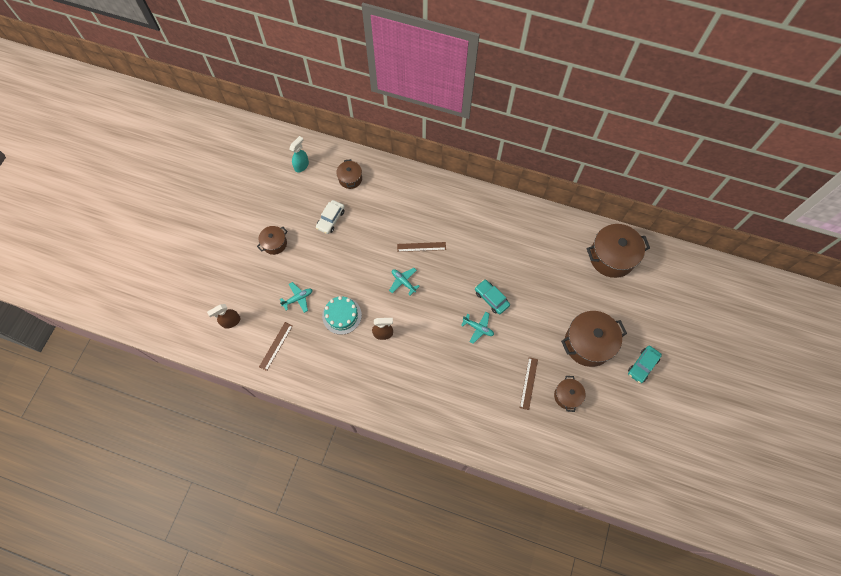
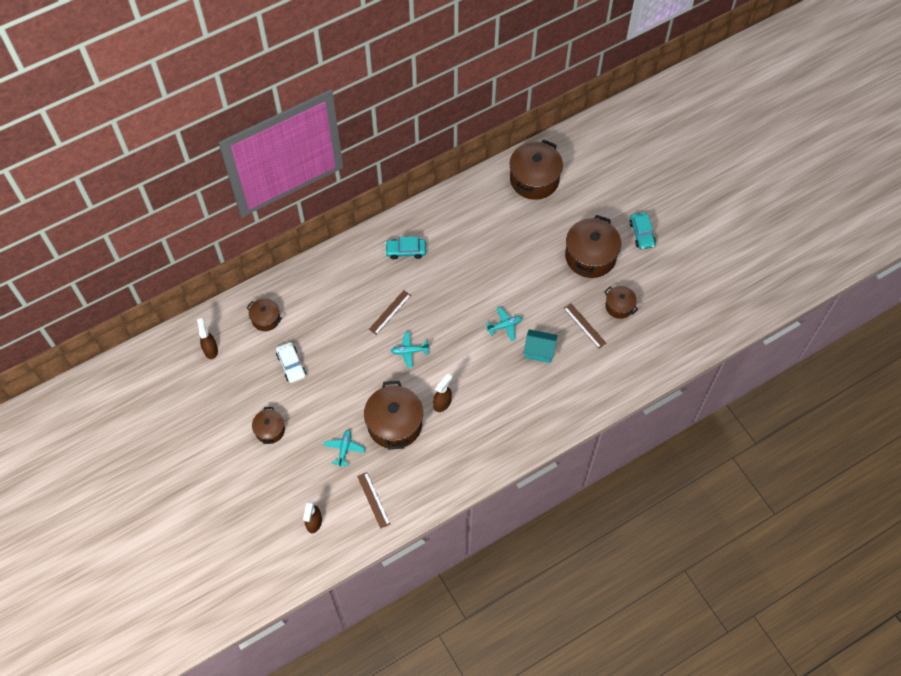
camera: 50 degrees left, 5 degrees down
(302, 166) = (210, 349): turquoise spray bottle -> brown spray bottle
(342, 315) = (394, 424): turquoise cake -> brown pot
(480, 367) = (539, 351): none -> turquoise house
(491, 298) = (488, 295): turquoise car -> turquoise car (406, 251)

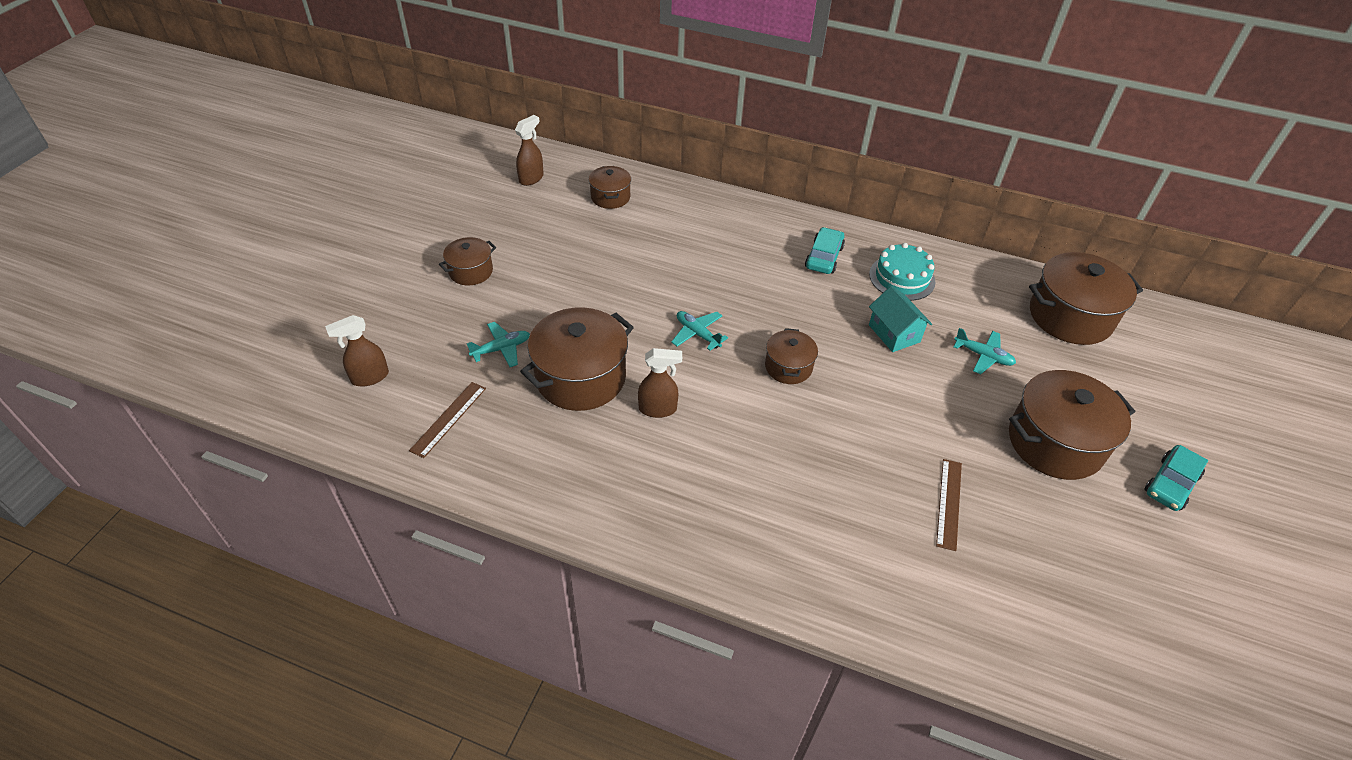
camera: 50 degrees right, 15 degrees down
(291, 365) = (573, 245): white car -> none
(390, 312) = (730, 287): brown ruler -> none
(406, 251) = (824, 257): turquoise car -> turquoise car turned 60 degrees clockwise
(450, 228) = (902, 278): none -> turquoise cake
(504, 326) = (840, 409): turquoise plane -> turquoise plane (983, 356)
(539, 351) = (848, 471): turquoise house -> turquoise house (894, 333)
(619, 306) = (1031, 529): brown pot -> brown pot (788, 367)

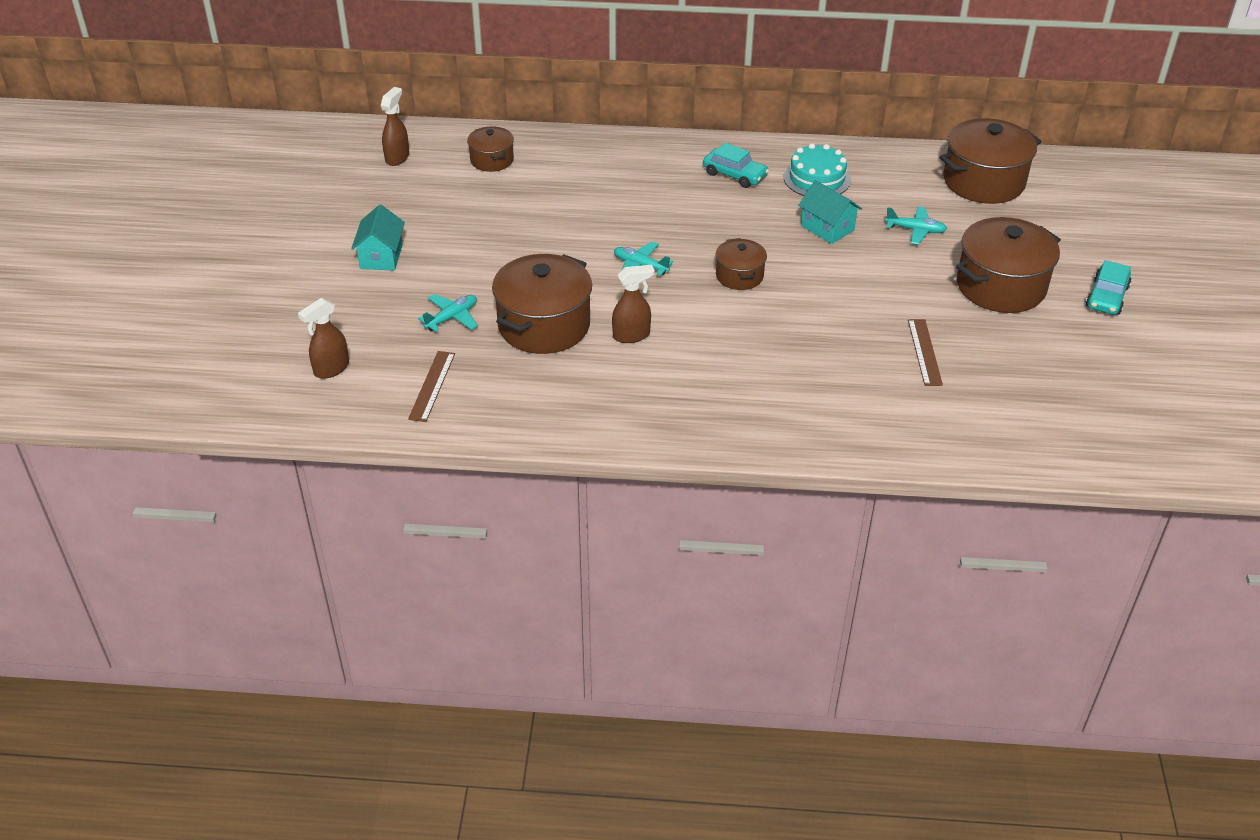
camera: 15 degrees left, 5 degrees down
(471, 271) = (381, 256): brown pot -> turquoise house
(824, 257) = (734, 175): turquoise car -> turquoise car turned 120 degrees clockwise

